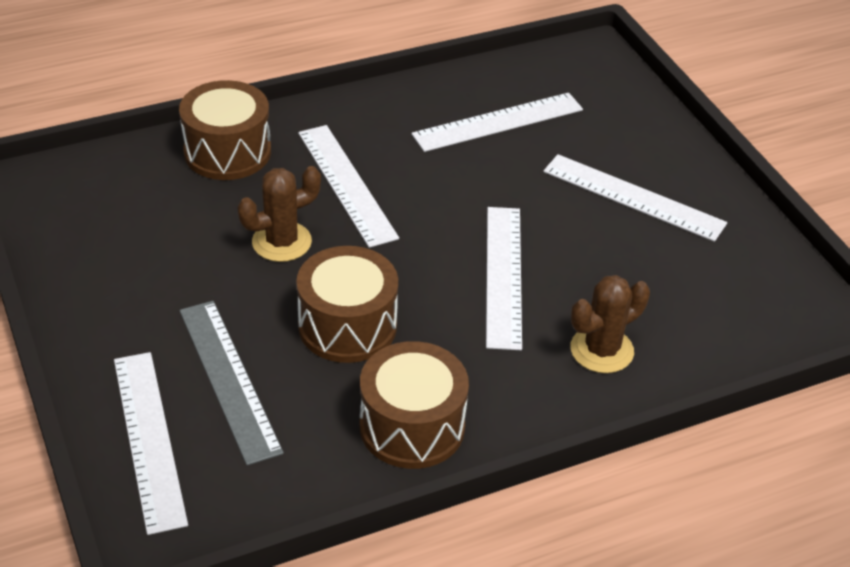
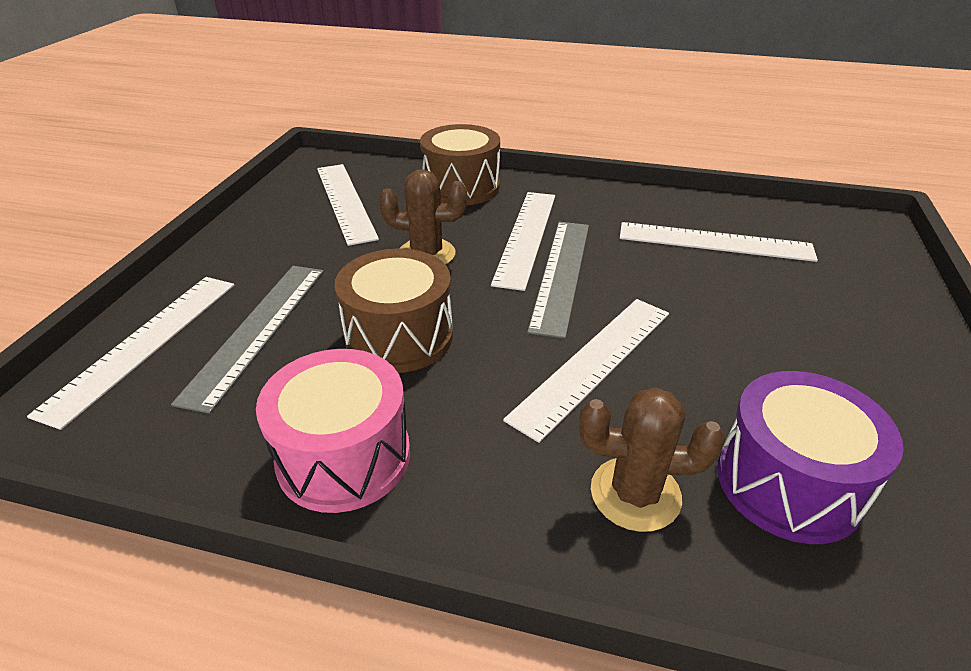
camera: 40 degrees right, 5 degrees down
(411, 209) = (561, 274): none -> grey ruler
(412, 426) = (344, 456): brown drum -> pink drum
(633, 197) = (816, 354): white ruler -> white ruler (345, 201)
(674, 298) = (788, 483): none -> purple drum

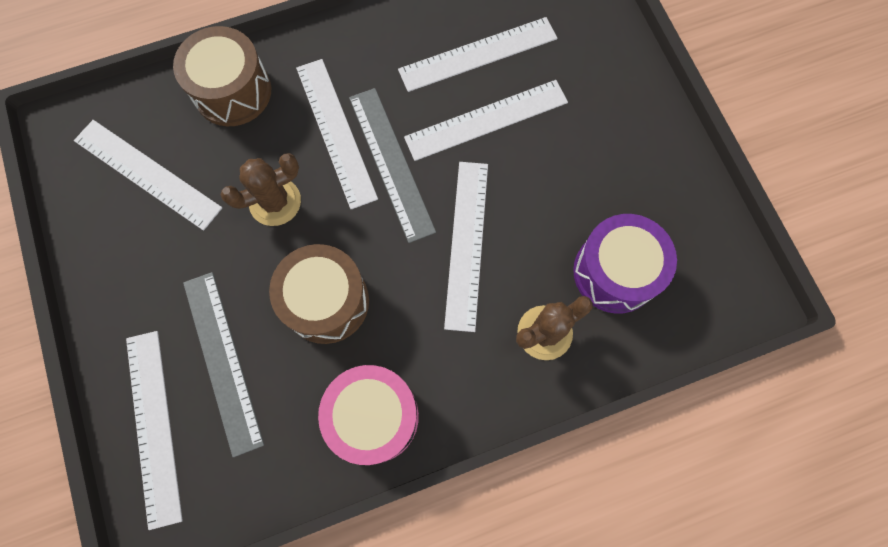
camera: 35 degrees left, 35 degrees up
(691, 284) = (486, 120): none -> white ruler

